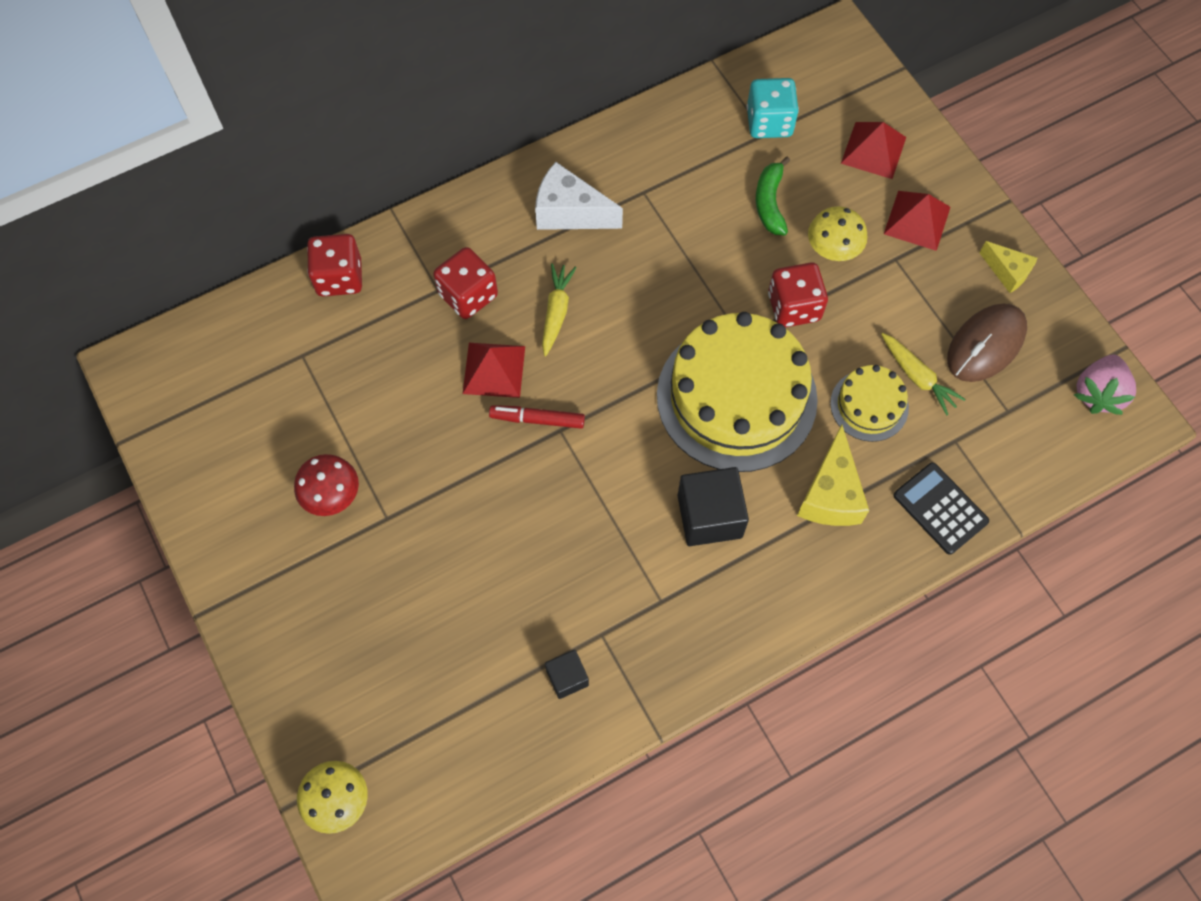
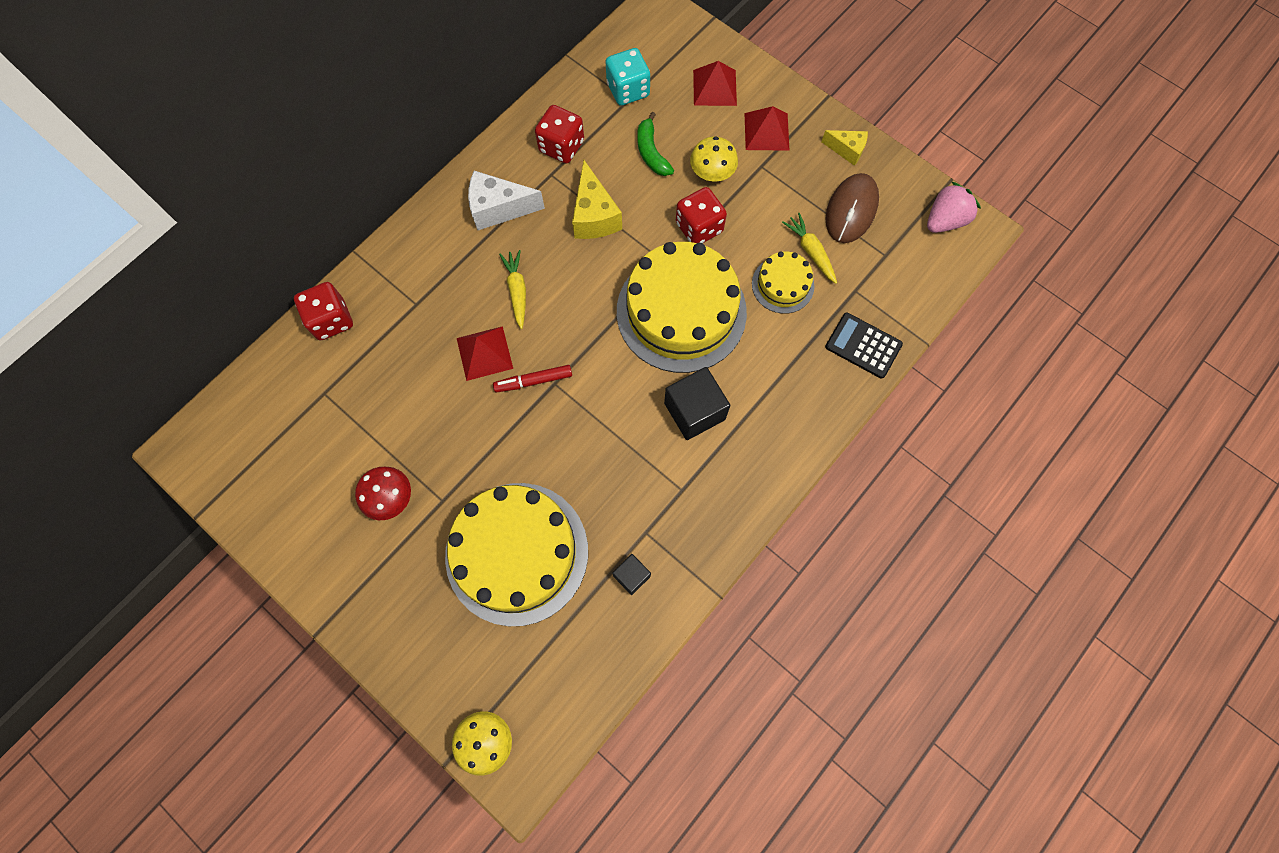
camera: 20 degrees left, 5 degrees up
(448, 605) = (517, 553): none -> yellow cake
(468, 295) = (442, 300): red dice -> red dice (561, 146)
(830, 494) = (779, 362): yellow cheese -> yellow cheese (594, 216)
(917, 377) = (810, 251): yellow carrot -> yellow carrot turned 150 degrees counterclockwise
(1098, 393) = (944, 220): pink strawberry -> pink strawberry turned 135 degrees counterclockwise

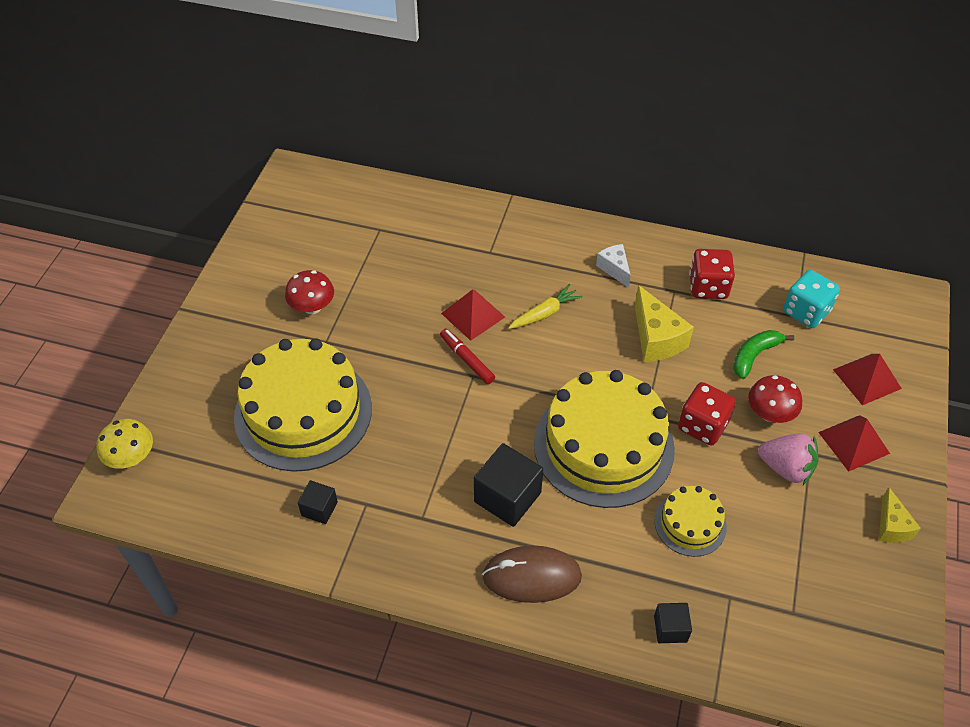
camera: 65 degrees right, 20 degrees down
(331, 320) = (444, 207): red dice -> none
(499, 209) = (614, 269): white cheese -> white cheese, size x0.61
(594, 216) = (656, 338): yellow cheese -> yellow cheese turned 75 degrees counterclockwise
(712, 173) = (769, 413): yellow mushroom -> red mushroom
(810, 251) = (746, 535): yellow carrot -> none
(851, 210) = (822, 557): brown mouse -> brown mouse (532, 576)
(863, 345) = (670, 629): black calculator -> black cube
(944, 220) = (882, 661): pink strawberry -> pink strawberry (786, 468)

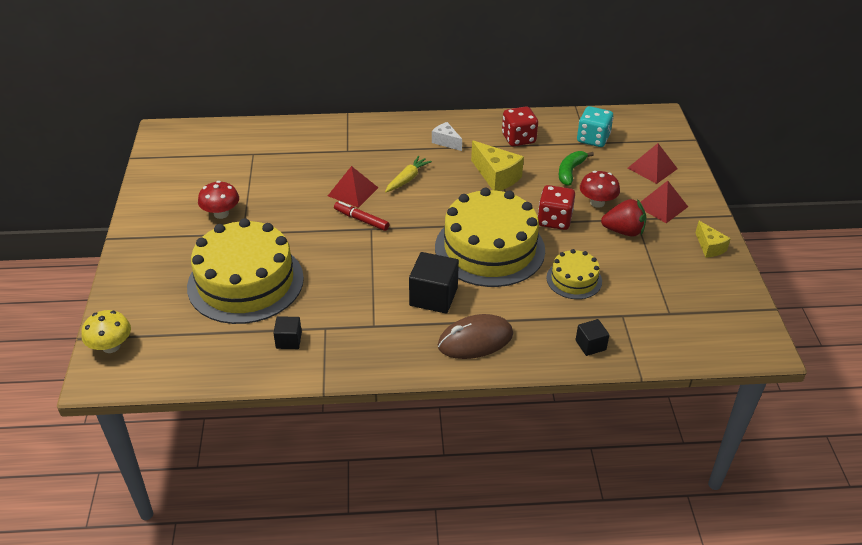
camera: 20 degrees left, 10 degrees down
(786, 468) = (623, 231): pink strawberry -> red strawberry

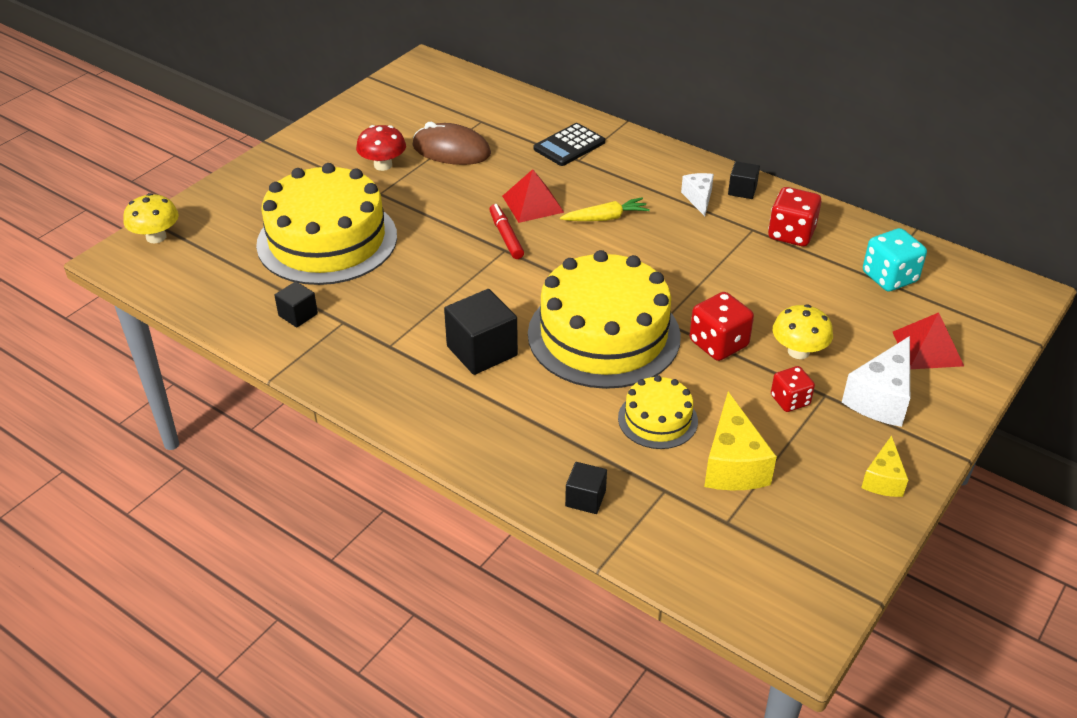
camera: 40 degrees right, 0 degrees up
(330, 144) = (569, 145): none -> black calculator
(463, 126) = (742, 190): none -> black cube
(475, 340) = (468, 418): brown mouse -> brown mouse (451, 150)
(496, 176) = (710, 263): yellow cheese -> yellow cheese (733, 464)
(570, 172) = (809, 300): green banana -> none
(597, 202) = (798, 351): red mushroom -> yellow mushroom
(623, 231) = (790, 400): red strawberry -> red dice
(661, 206) = (881, 398): red pyramid -> white cheese

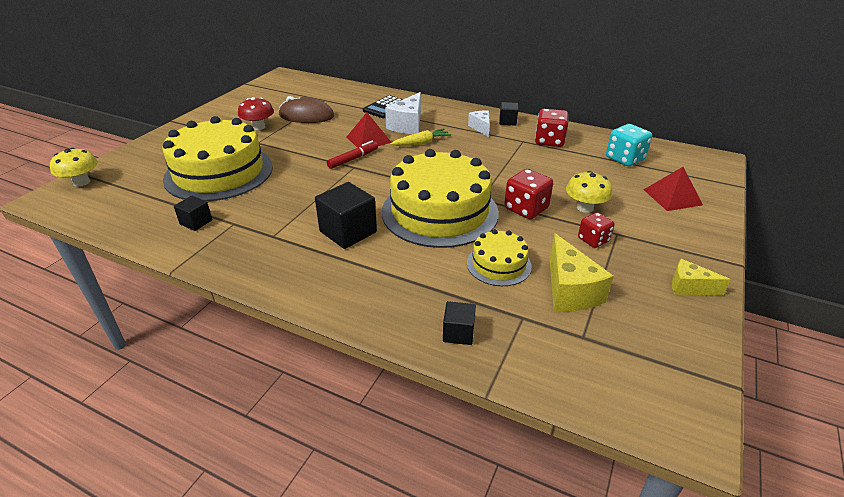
camera: 10 degrees left, 5 degrees down
(506, 236) = (353, 159): red marker -> red marker turned 75 degrees clockwise
(881, 398) = (657, 231): white cheese -> white cheese (408, 125)
(883, 479) = (689, 287): yellow cheese -> yellow cheese turned 105 degrees clockwise

